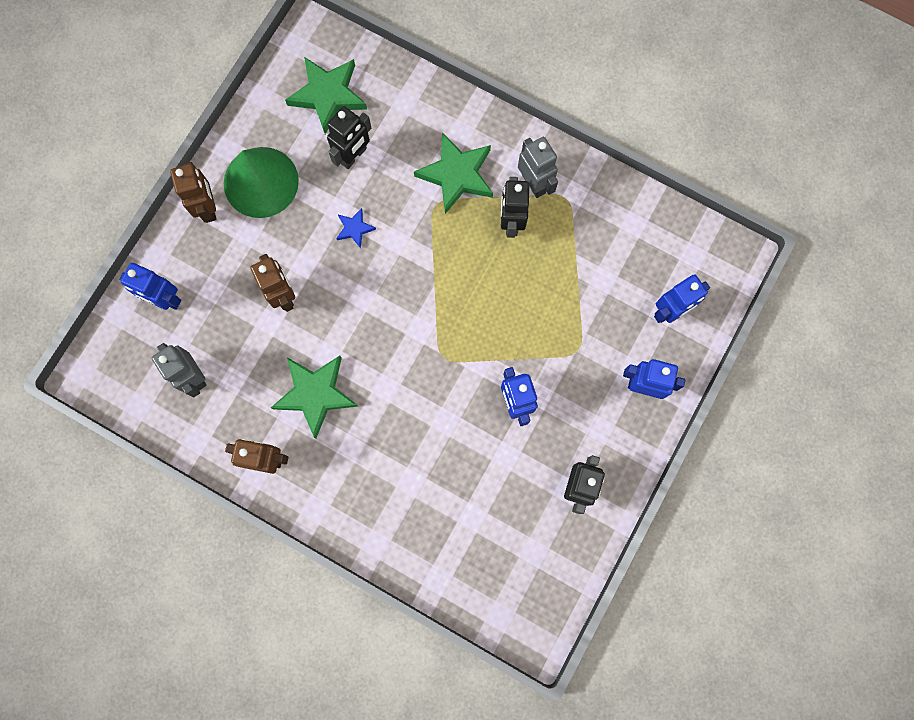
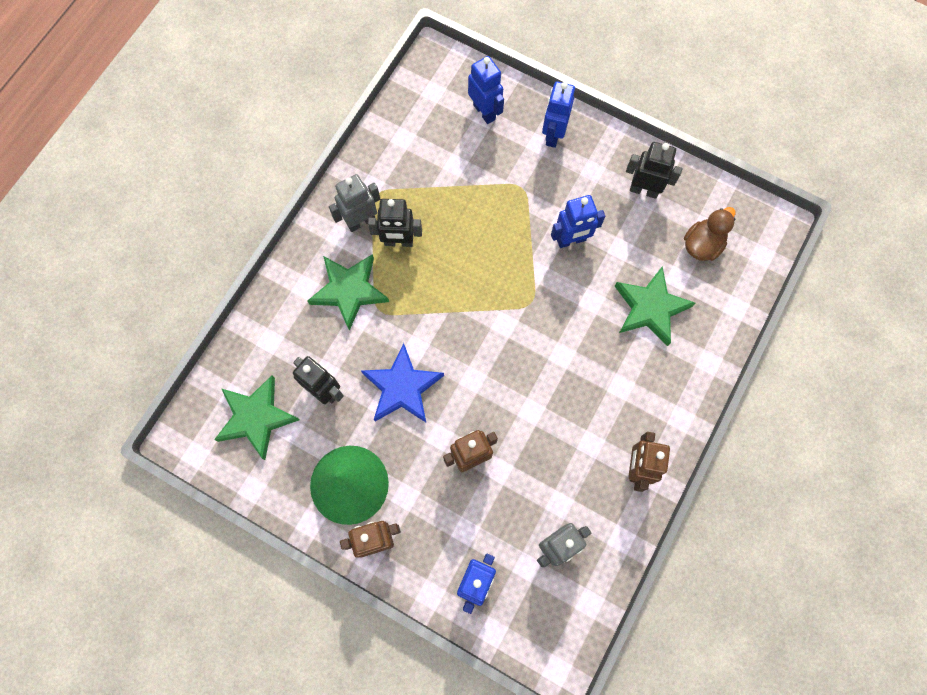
camera: 90 degrees left, 5 degrees down
(316, 394) = (570, 421): green star -> green star (650, 308)
(354, 228) = (402, 387): blue star -> blue star, size x2.03
(511, 548) = (702, 245): none -> brown duck

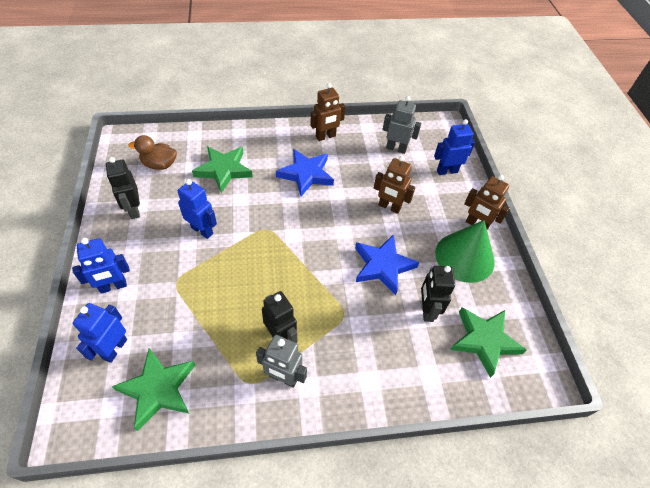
camera: 130 degrees left, 20 degrees down
(349, 291) = (346, 345): green star -> green star (158, 389)
(584, 396) = (306, 174): none -> blue star

